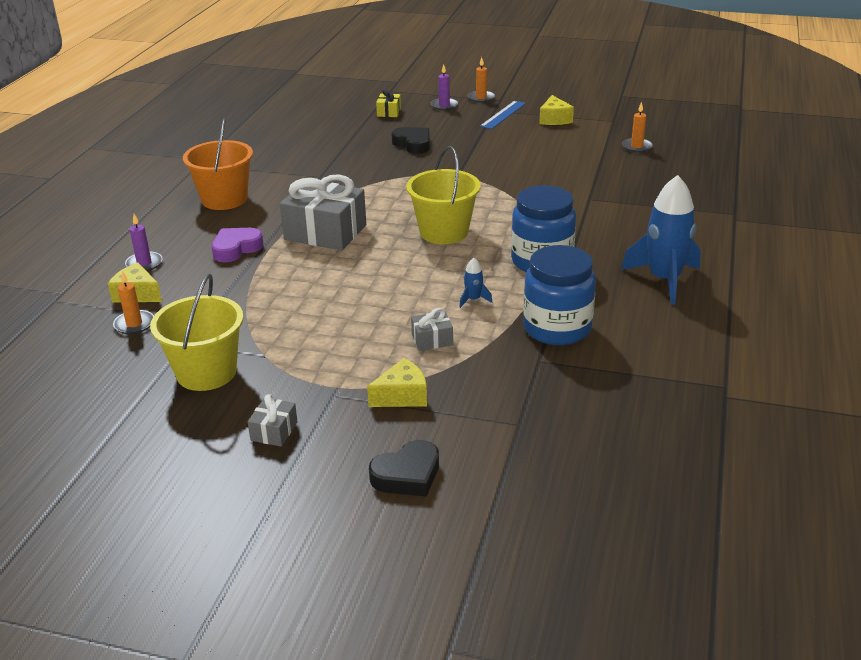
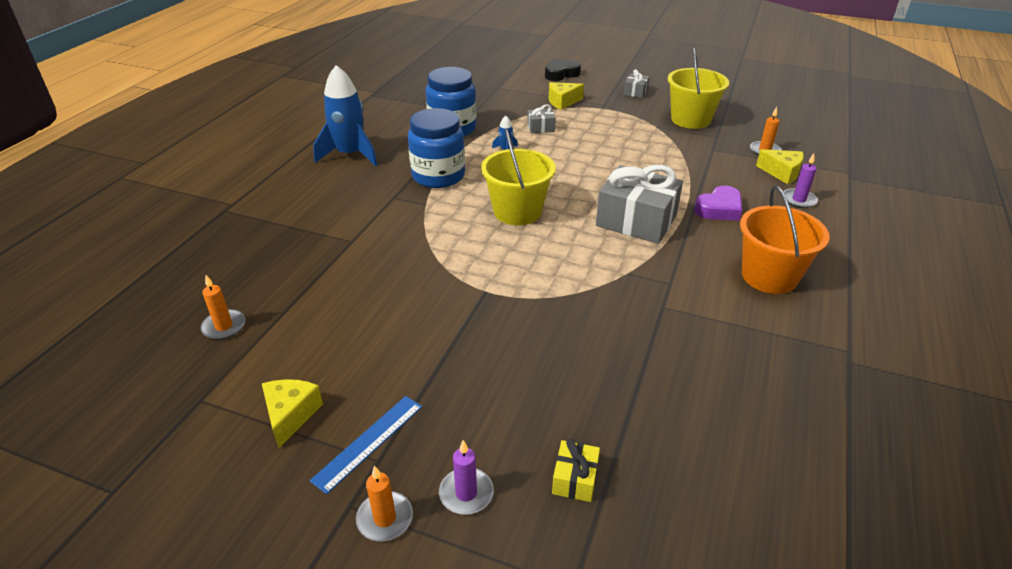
camera: 175 degrees left, 5 degrees up
(413, 144) = (536, 367): black heart -> none

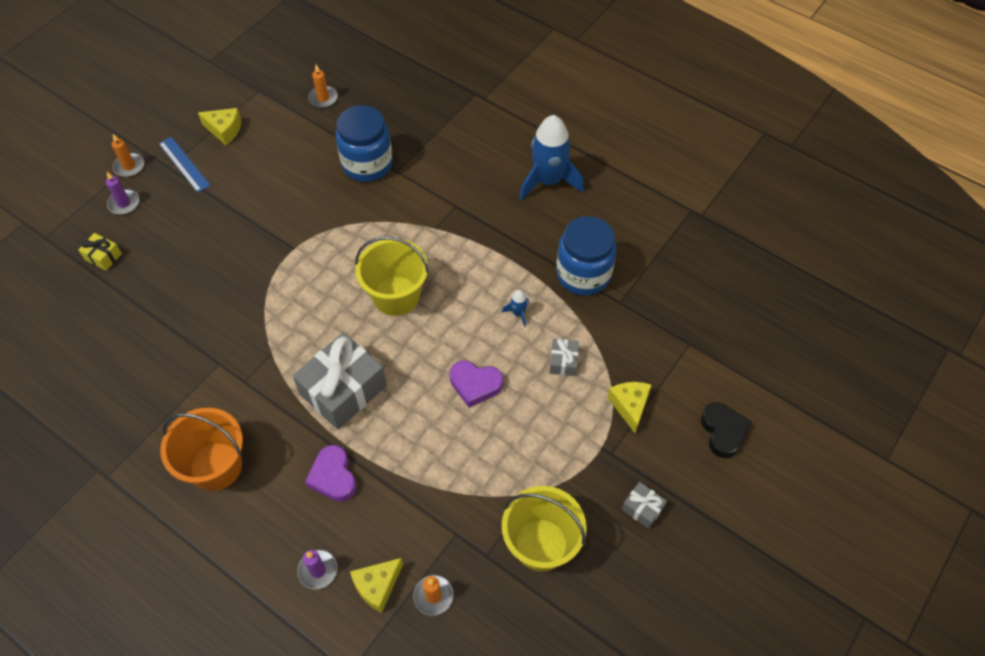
camera: 105 degrees right, 20 degrees up
(438, 176) = (483, 245): blue jar -> blue jar (367, 164)
(585, 159) = (475, 385): none -> purple heart

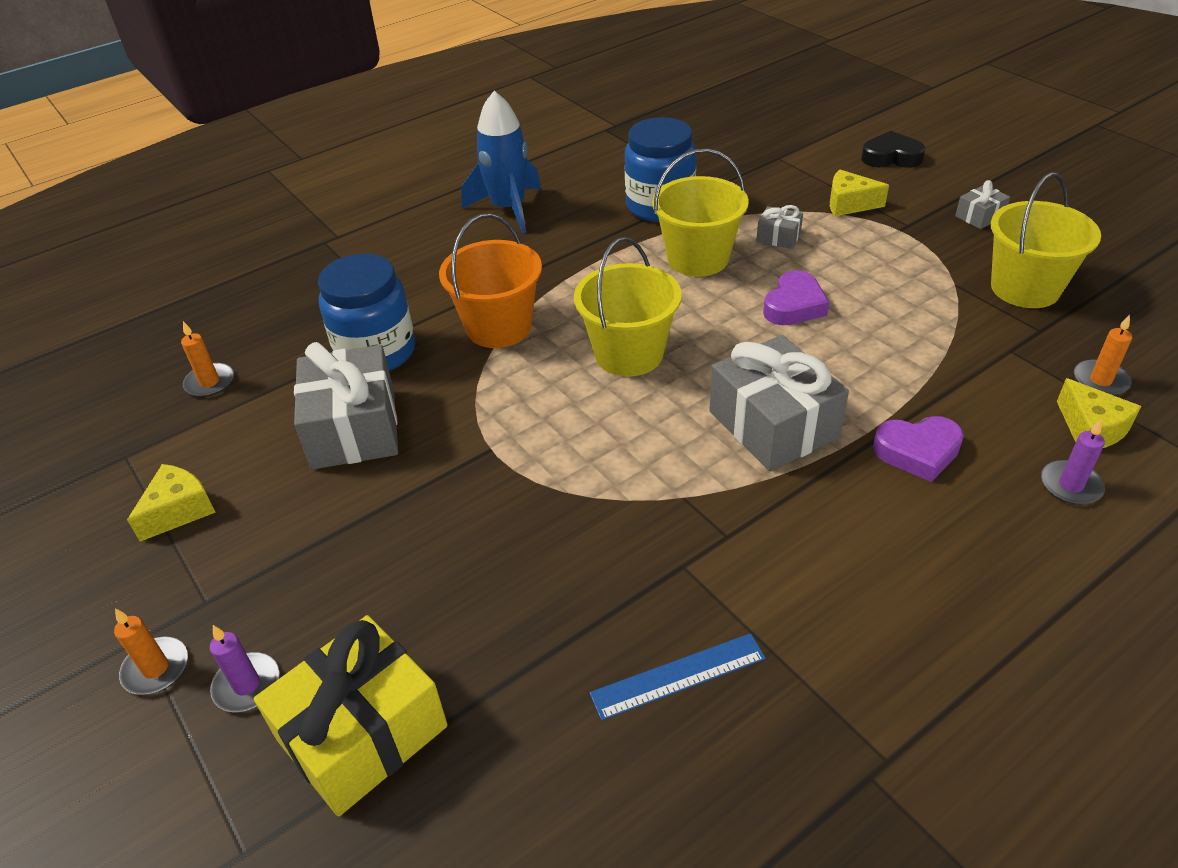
camera: 70 degrees left, 15 degrees down
(103, 256) = (362, 733): yellow gift -> yellow gift, size x2.19
(184, 164) = (215, 576): blue ruler -> blue ruler (678, 675)
(216, 466) = (885, 588): orange bucket -> orange bucket (498, 327)
(298, 178) = (354, 428): none -> grey gift
(518, 313) = (698, 258): blue rocket -> yellow bucket

